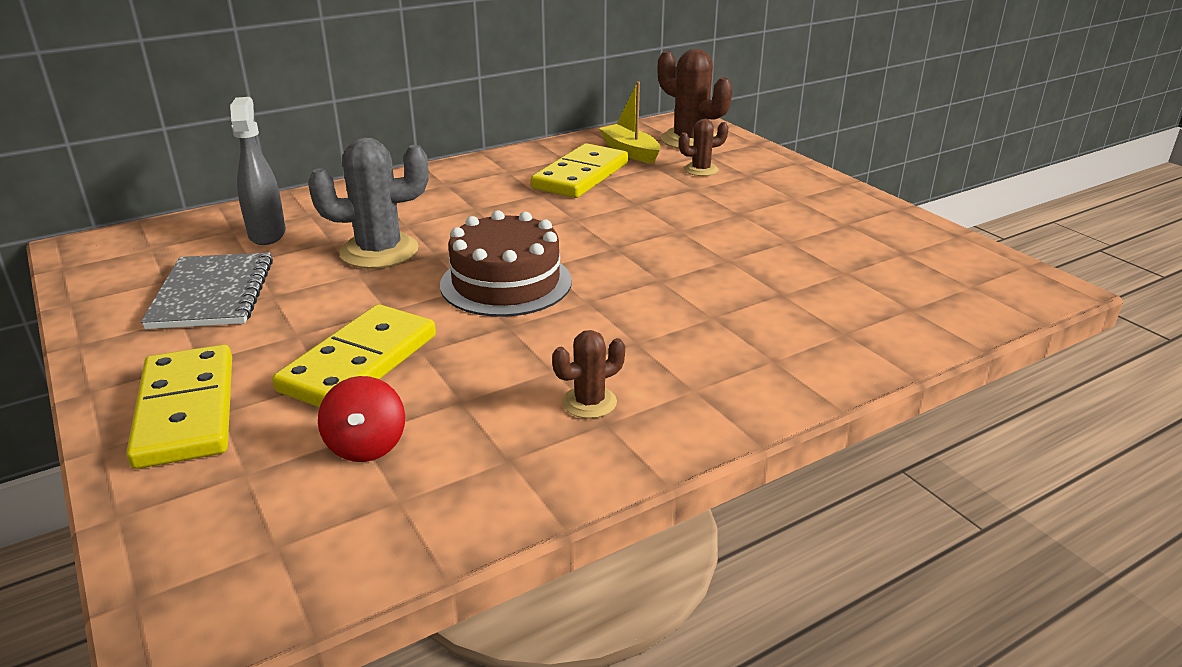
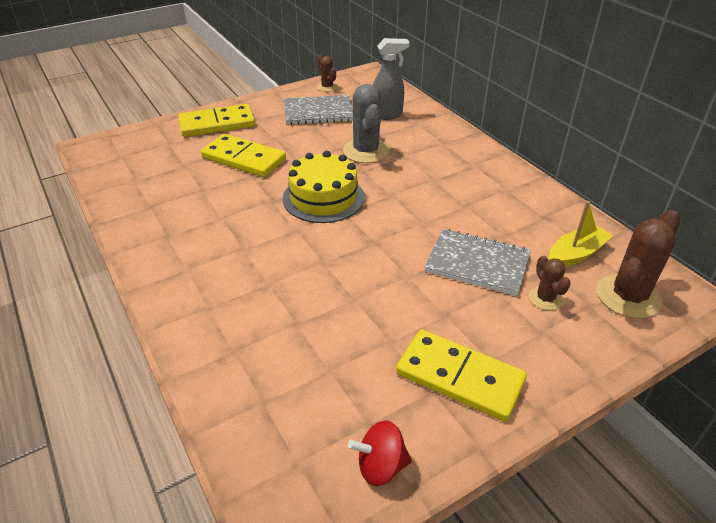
camera: 90 degrees right, 10 degrees up
(366, 446) = (175, 168): red spinning top -> red spinning top (380, 466)
(506, 283) = (323, 197): brown cake -> yellow cake
(581, 176) = (508, 226): yellow domino -> yellow domino (459, 377)
(589, 402) = (187, 230): brown cactus -> brown cactus (327, 87)
(651, 194) = (477, 264): none -> grey notebook

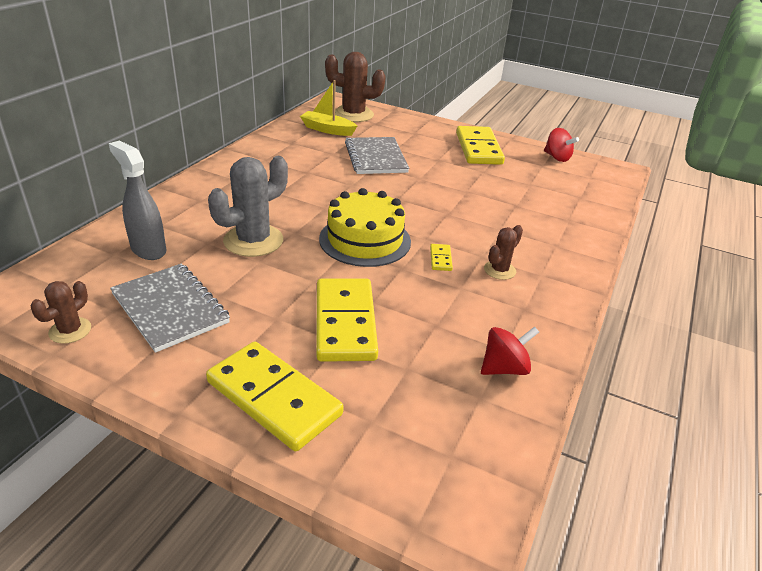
camera: 125 degrees left, 5 degrees down
(138, 198) = (504, 368): none -> red spinning top
(263, 224) = (440, 259): none -> yellow domino
(545, 298) = (384, 134): brown cactus -> brown cactus (499, 270)

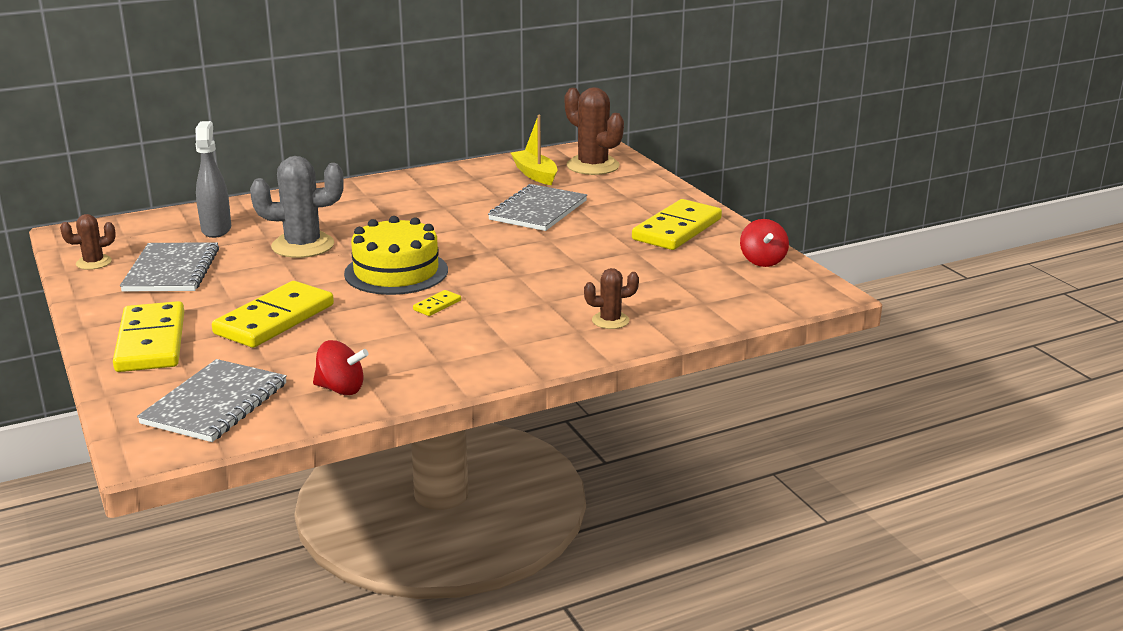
camera: 40 degrees right, 10 degrees down
(438, 438) = (215, 403): none -> grey notebook
(499, 270) = (476, 330): brown cactus -> brown cactus (610, 320)

